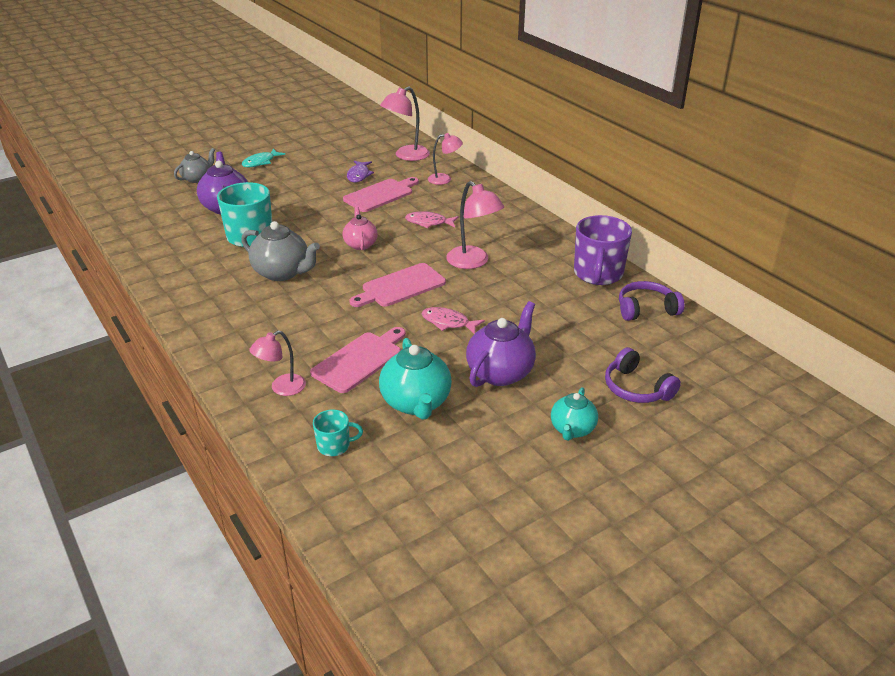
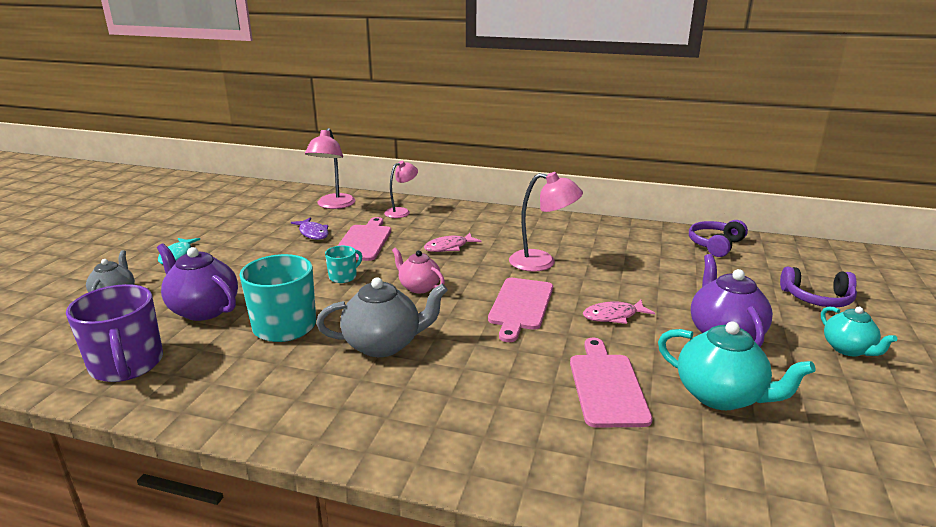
camera: 40 degrees left, 10 degrees down
(282, 388) = (589, 457): pink lamp -> none
(334, 446) = (741, 481): turquoise mug -> turquoise mug (343, 277)
(598, 274) = (642, 235): purple mug -> purple mug (127, 365)

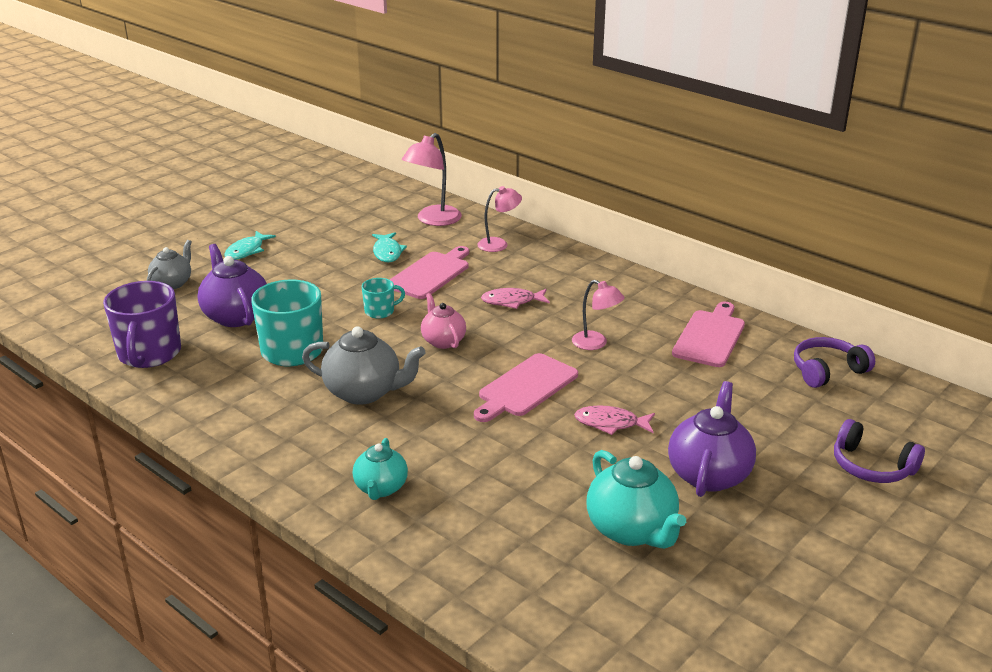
camera: 25 degrees right, 5 degrees up
(313, 233) = (387, 252): purple fish -> turquoise fish
(542, 262) = (596, 343): pink lamp -> pink lamp, size x0.65
(606, 386) = (531, 489): pink cutting board -> pink cutting board (710, 336)
(848, 349) = (830, 529): turquoise teapot -> turquoise teapot (381, 488)

